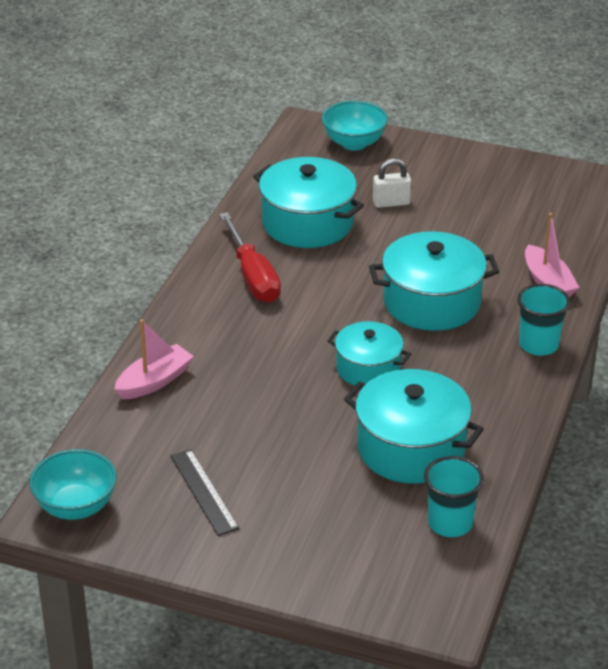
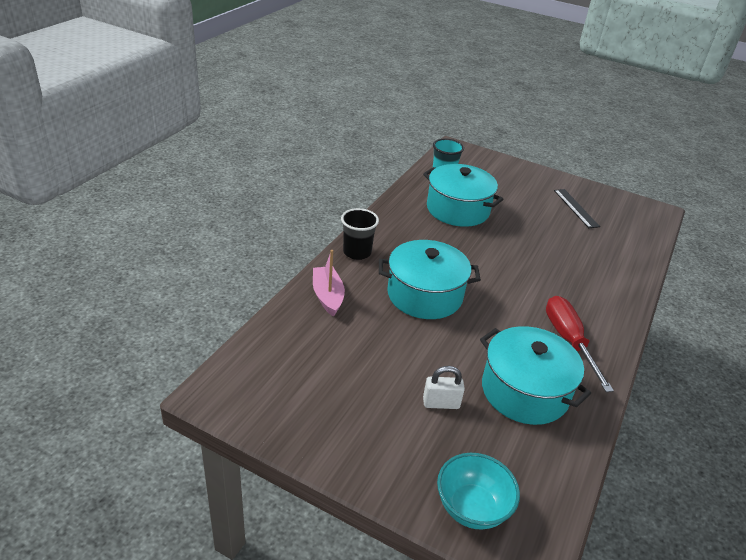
camera: 175 degrees left, 0 degrees up
(76, 507) = (644, 212): turquoise bowl -> none
(154, 381) = (623, 270): pink boat -> none
(368, 368) = (479, 256): turquoise pot -> none
(538, 345) = (357, 252): turquoise cup -> black cup

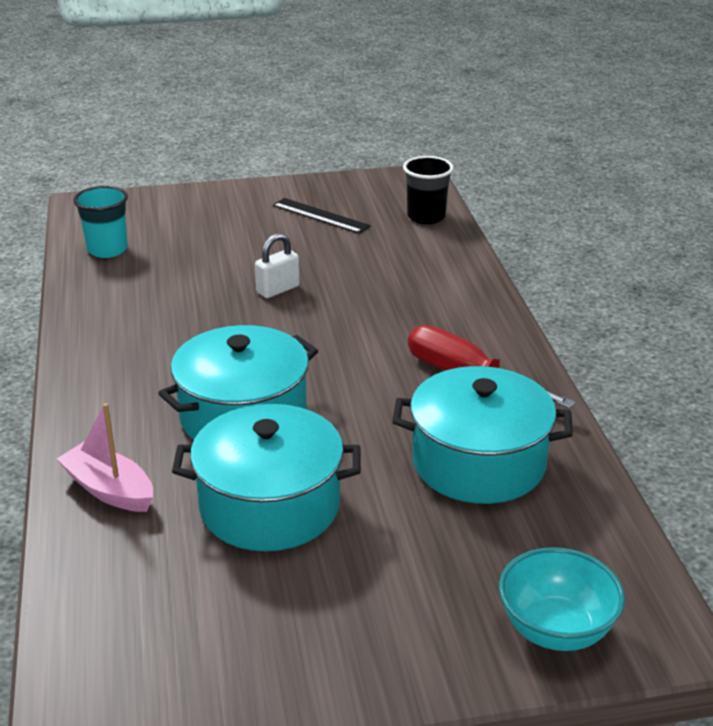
camera: 35 degrees left, 5 degrees down
(357, 252) = (89, 409): black cup -> black cup (426, 217)
(441, 403) = (400, 535): white padlock -> white padlock (278, 289)
(458, 209) = (173, 285): turquoise pot -> turquoise pot (270, 506)

